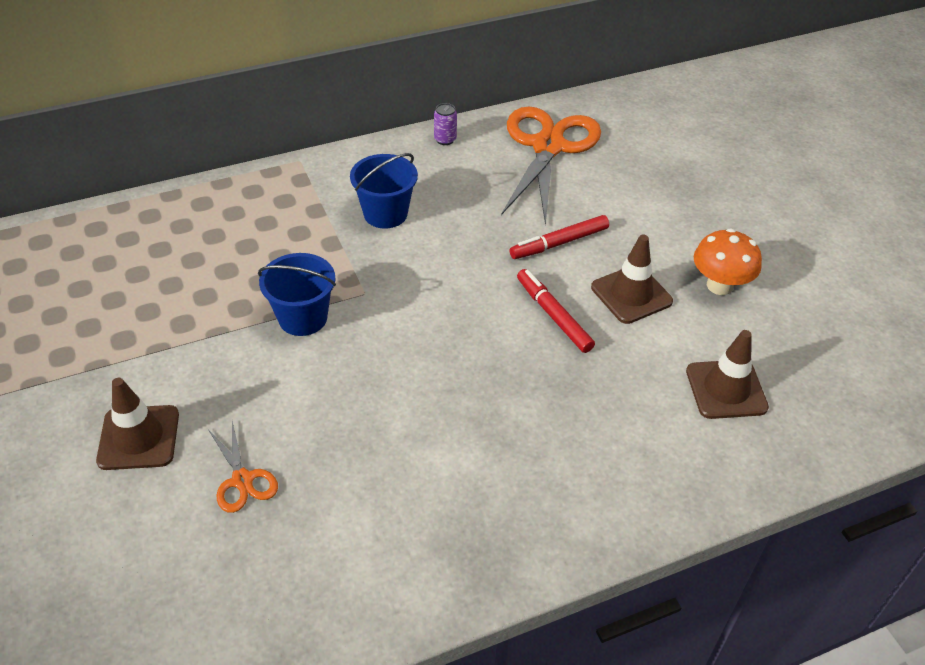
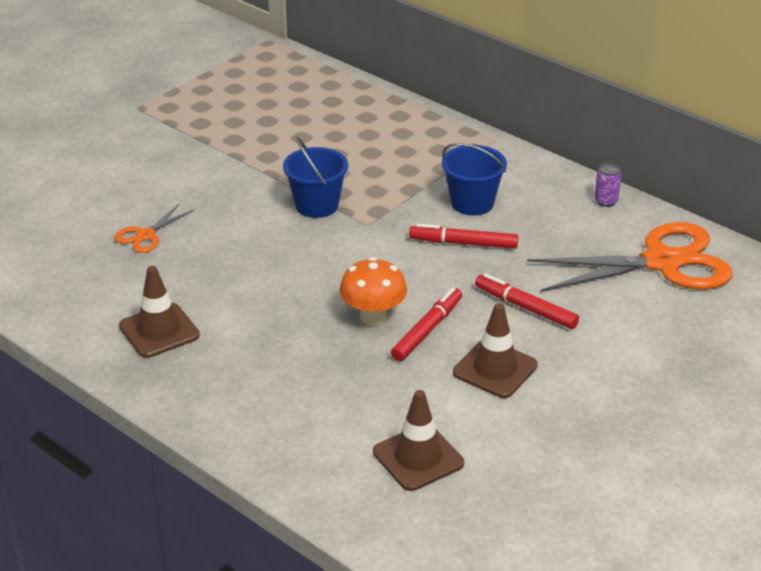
camera: 65 degrees right, 10 degrees down
(139, 438) = (153, 181): brown traffic cone -> brown traffic cone (159, 331)
(442, 243) = (463, 243): none -> red marker
(719, 285) = (559, 424): orange mushroom -> orange mushroom (373, 317)

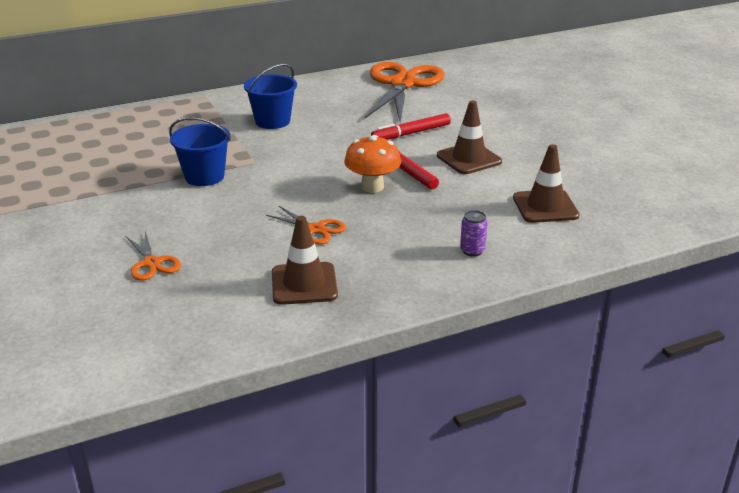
camera: 65 degrees left, 5 degrees down
(260, 307) = (316, 229): none -> orange scissors
(463, 243) = (317, 135): red marker -> none
(606, 201) = (321, 82): purple can -> purple can (472, 251)

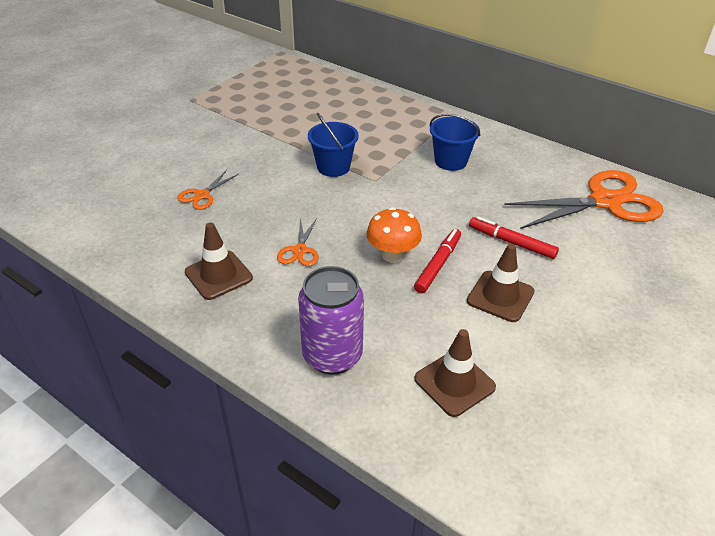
camera: 60 degrees right, 10 degrees up
(472, 251) = (332, 355): purple can -> purple can, size x2.39

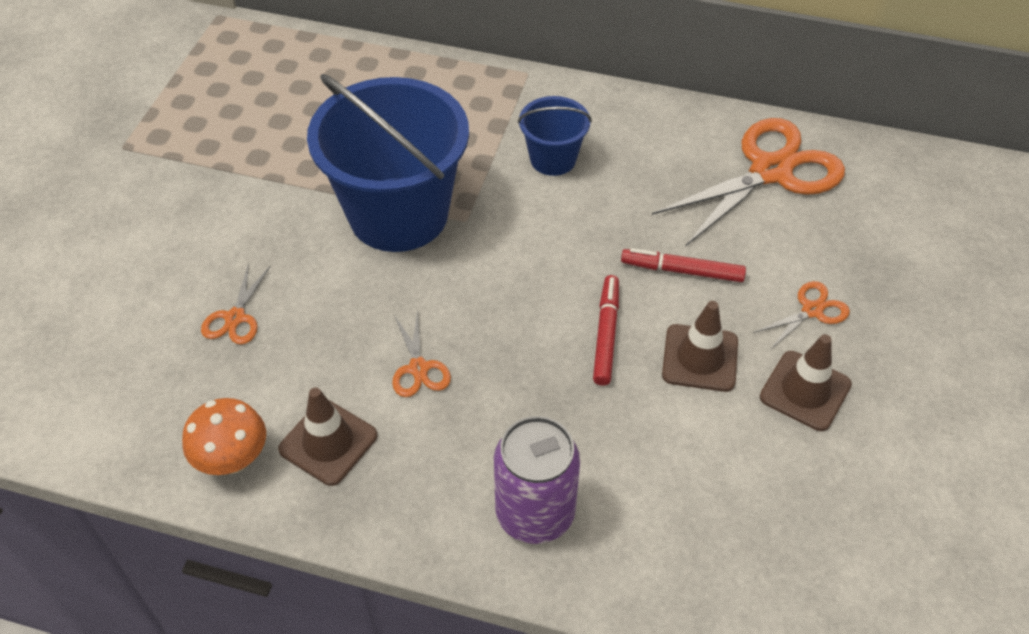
camera: 20 degrees left, 10 degrees up
(333, 167) = (398, 214): blue bucket -> blue bucket, size x2.07
(392, 255) = (542, 337): orange mushroom -> orange mushroom (233, 459)
(454, 383) = (695, 500): brown traffic cone -> brown traffic cone (805, 391)
(601, 290) = (812, 310): none -> orange scissors

